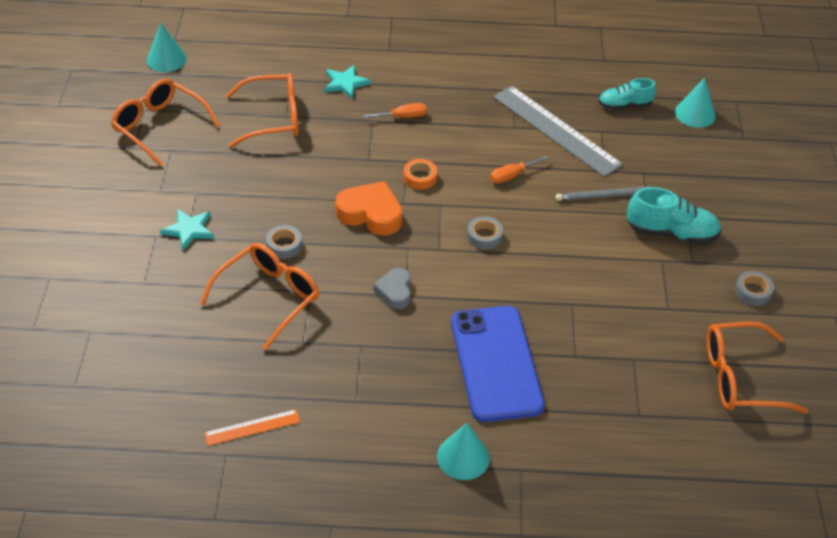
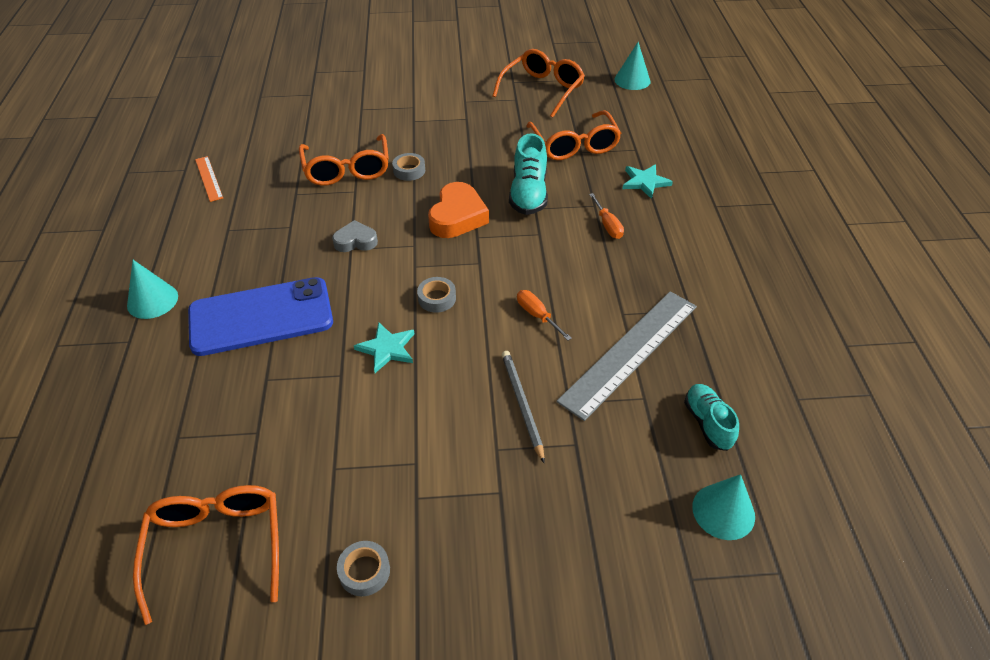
camera: 85 degrees right, 0 degrees up
(189, 230) = (421, 121): turquoise star -> turquoise star (387, 349)
(269, 297) = (347, 170): orange glasses -> orange glasses turned 45 degrees clockwise
(420, 178) = (516, 245): orange tape -> none
(671, 233) = (466, 475): turquoise shoe -> turquoise shoe (528, 194)

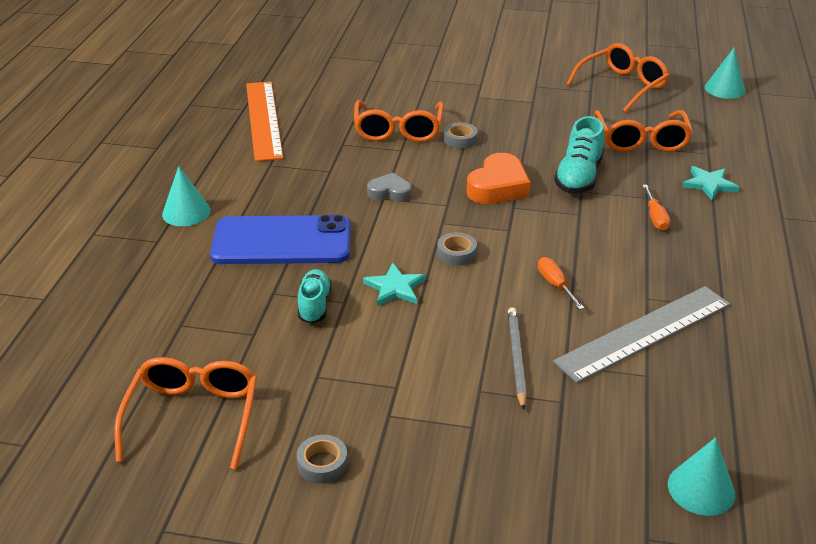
camera: 15 degrees right, 10 degrees down
(208, 178) = (263, 120): orange ruler -> orange ruler, size x2.06
(707, 423) = (709, 410): turquoise shoe -> turquoise shoe (314, 305)

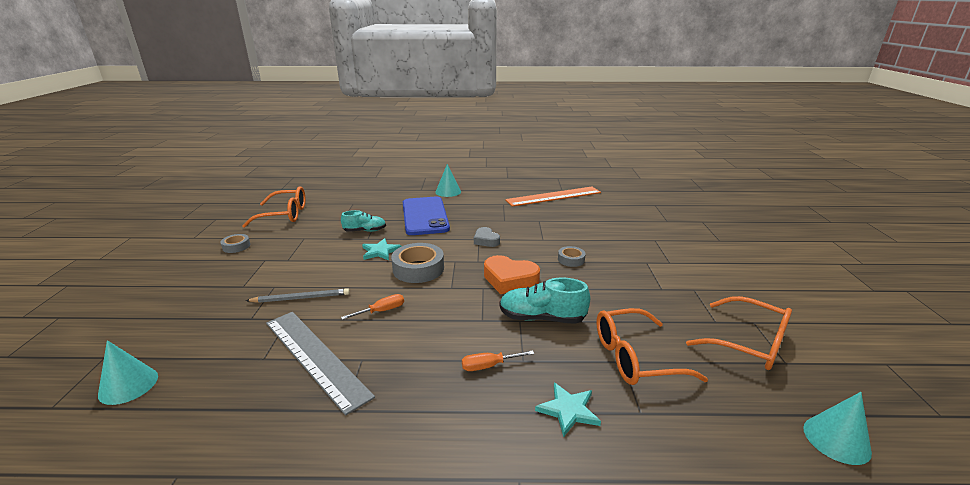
camera: 80 degrees right, 10 degrees down
(389, 192) = (486, 240): grey heart -> grey heart turned 150 degrees clockwise
(398, 130) = (568, 236): orange glasses -> none
(456, 253) = (418, 269): grey tape -> grey tape, size x1.85

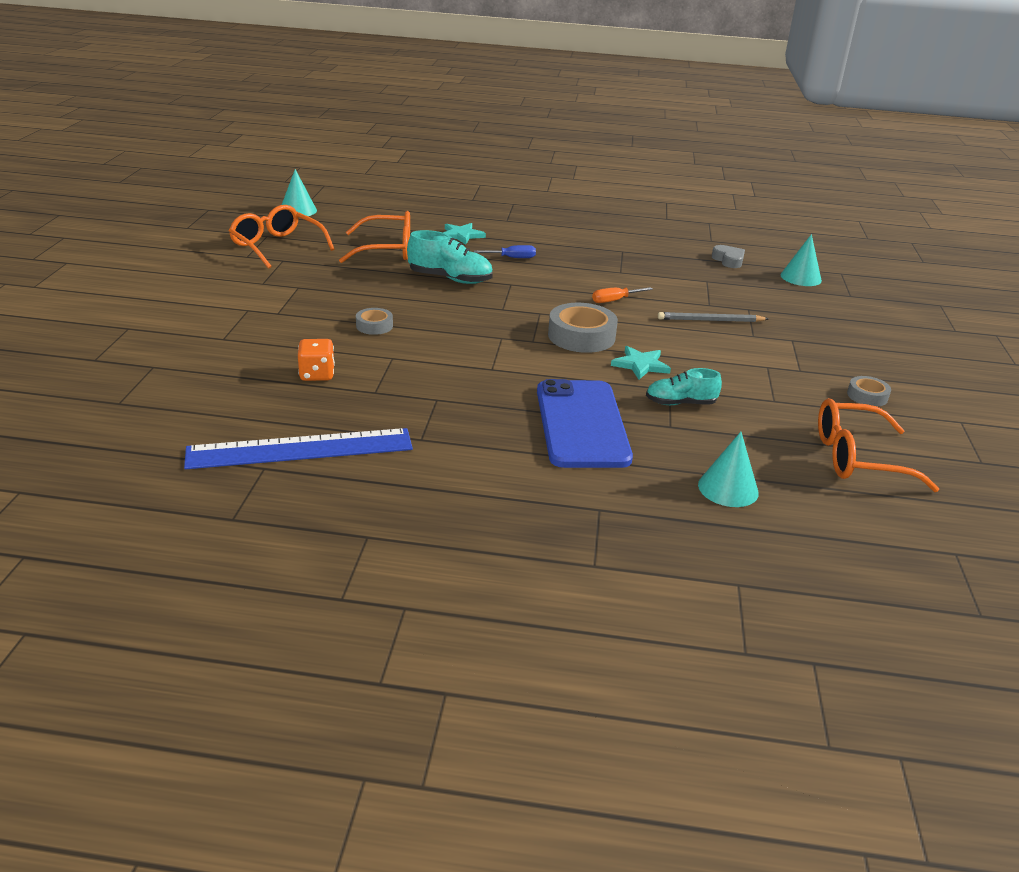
camera: 175 degrees left, 5 degrees up
(315, 357) = (661, 277): grey ruler -> none
(448, 191) = (534, 493): turquoise cone -> turquoise cone (728, 488)
(486, 240) = (481, 365): grey heart -> grey heart (728, 260)
(489, 366) = (512, 258): orange screwdriver -> blue screwdriver
(510, 279) = (467, 313): orange heart -> none
(553, 196) = (300, 449): orange ruler -> blue ruler
(577, 225) = (317, 374): none -> orange dice

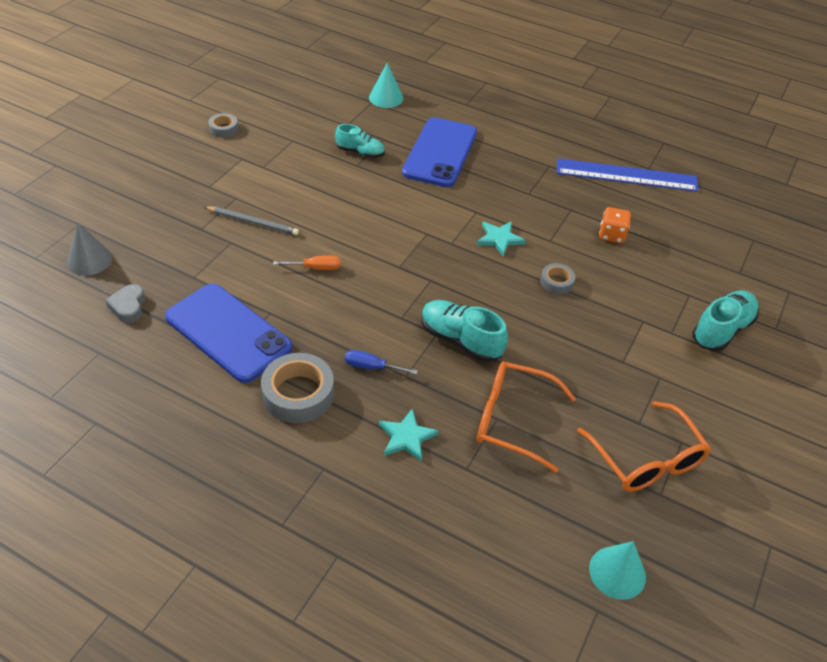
camera: 160 degrees left, 15 degrees up
(192, 318) = (722, 330): none -> turquoise shoe
(581, 336) = (382, 229): grey tape -> grey tape (298, 394)
(638, 259) = (228, 332): none -> blue phone
(640, 365) = (359, 190): turquoise star -> turquoise star (499, 239)
(800, 277) = (89, 260): turquoise cone -> grey cone
(857, 458) = (290, 95): orange glasses -> none

